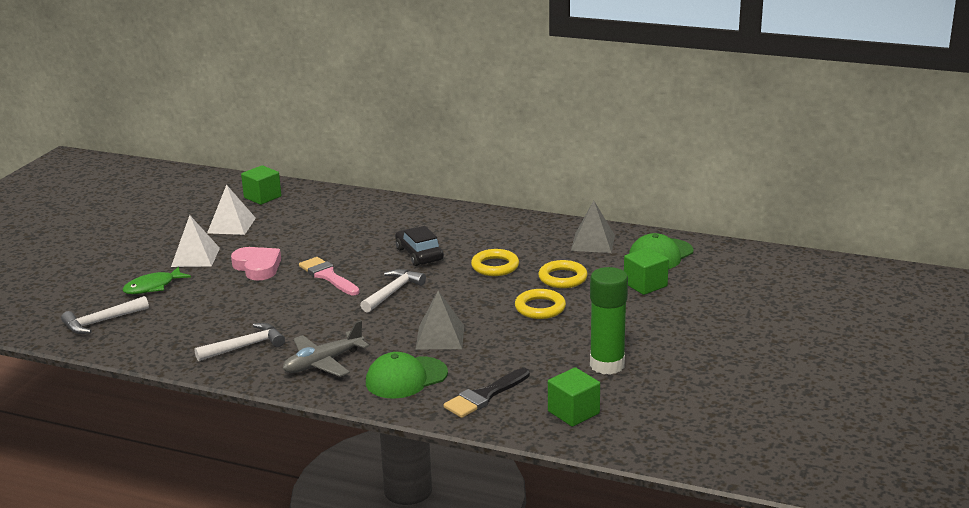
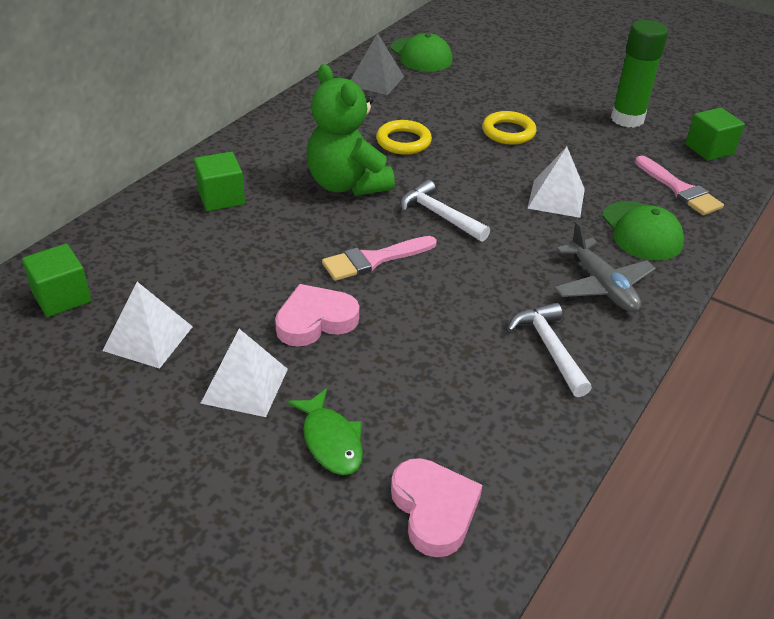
camera: 80 degrees left, 15 degrees up
(102, 321) = (434, 510): white hammer -> pink heart
(419, 254) = (347, 184): black car -> green teddy bear
(440, 337) = (556, 198): grey pyramid -> white pyramid
(484, 396) = (680, 189): black brush -> pink brush
(562, 278) = (448, 109): yellow ring -> none
(645, 285) = (479, 73): green cube -> green cube (221, 197)

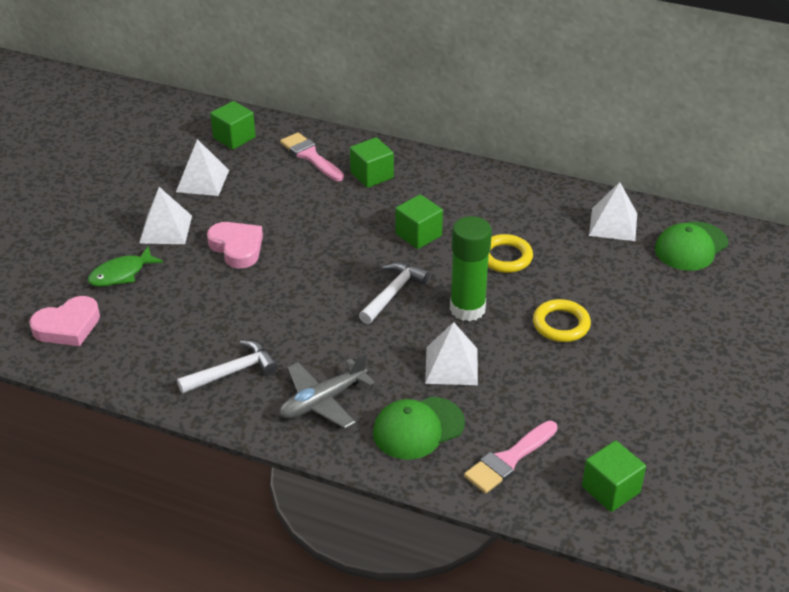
camera: 80 degrees right, 0 degrees up
(347, 184) = (418, 235): green teddy bear -> green cube
(374, 260) = (317, 265): pink brush -> pink brush (310, 156)
(376, 80) = (613, 224): grey pyramid -> white pyramid
(627, 119) = (643, 417): green glue stick -> green glue stick (467, 309)

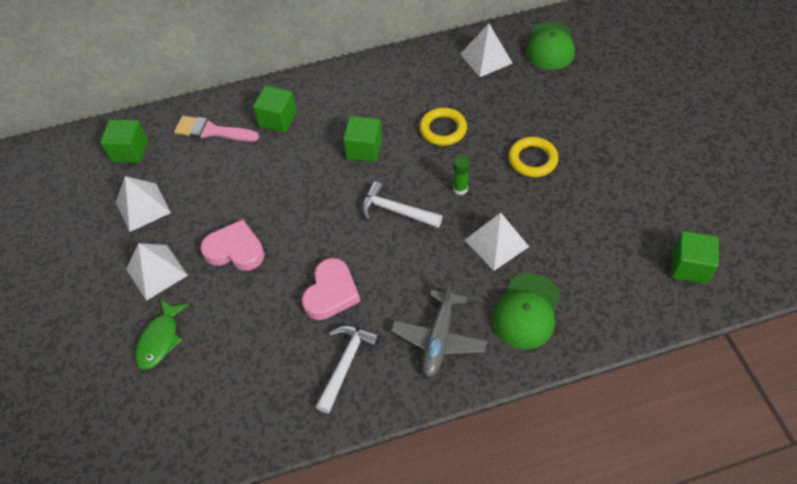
camera: 35 degrees left, 15 degrees up
(68, 326) = (163, 422): pink heart -> pink heart (331, 292)
(393, 293) = (396, 211): white hammer -> white hammer turned 60 degrees counterclockwise
(467, 309) = (460, 189): green glue stick -> green glue stick, size x0.47
(508, 460) = (608, 291): pink brush -> none

